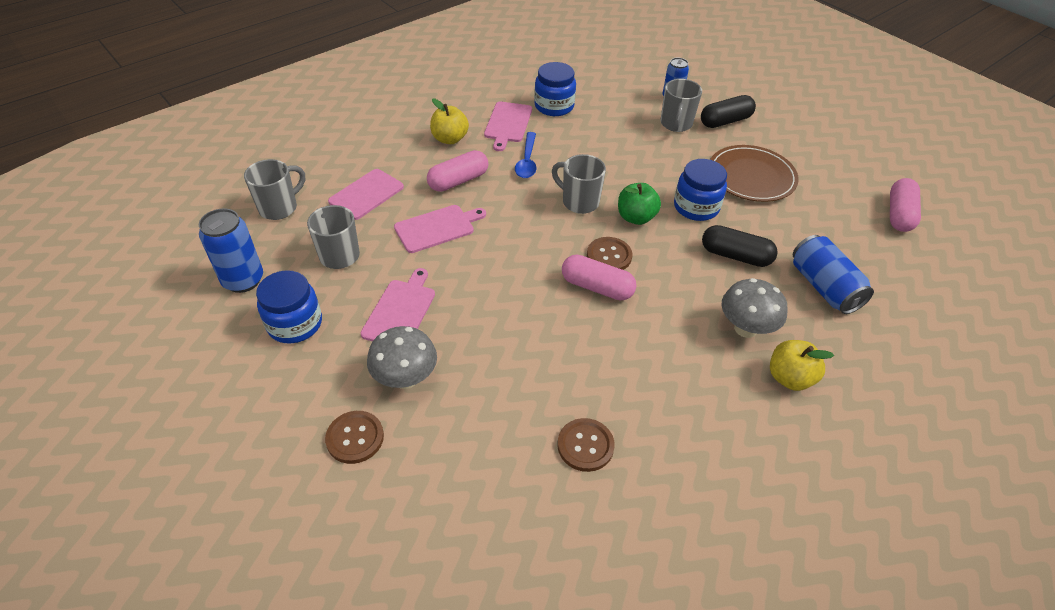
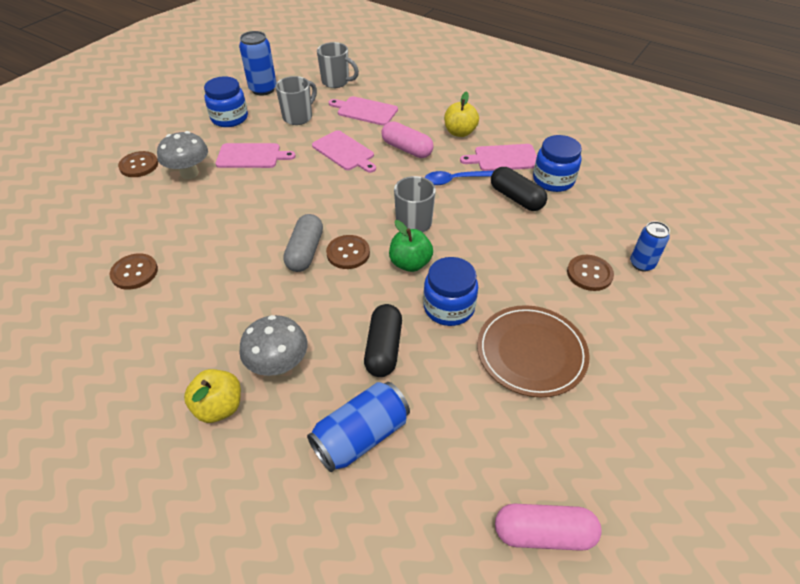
camera: 75 degrees right, 0 degrees up
(597, 287) = (305, 252): pink capsule -> grey capsule
(676, 124) = (589, 274): grey mug -> brown button
(725, 121) = (629, 318): black capsule -> black capsule (516, 198)

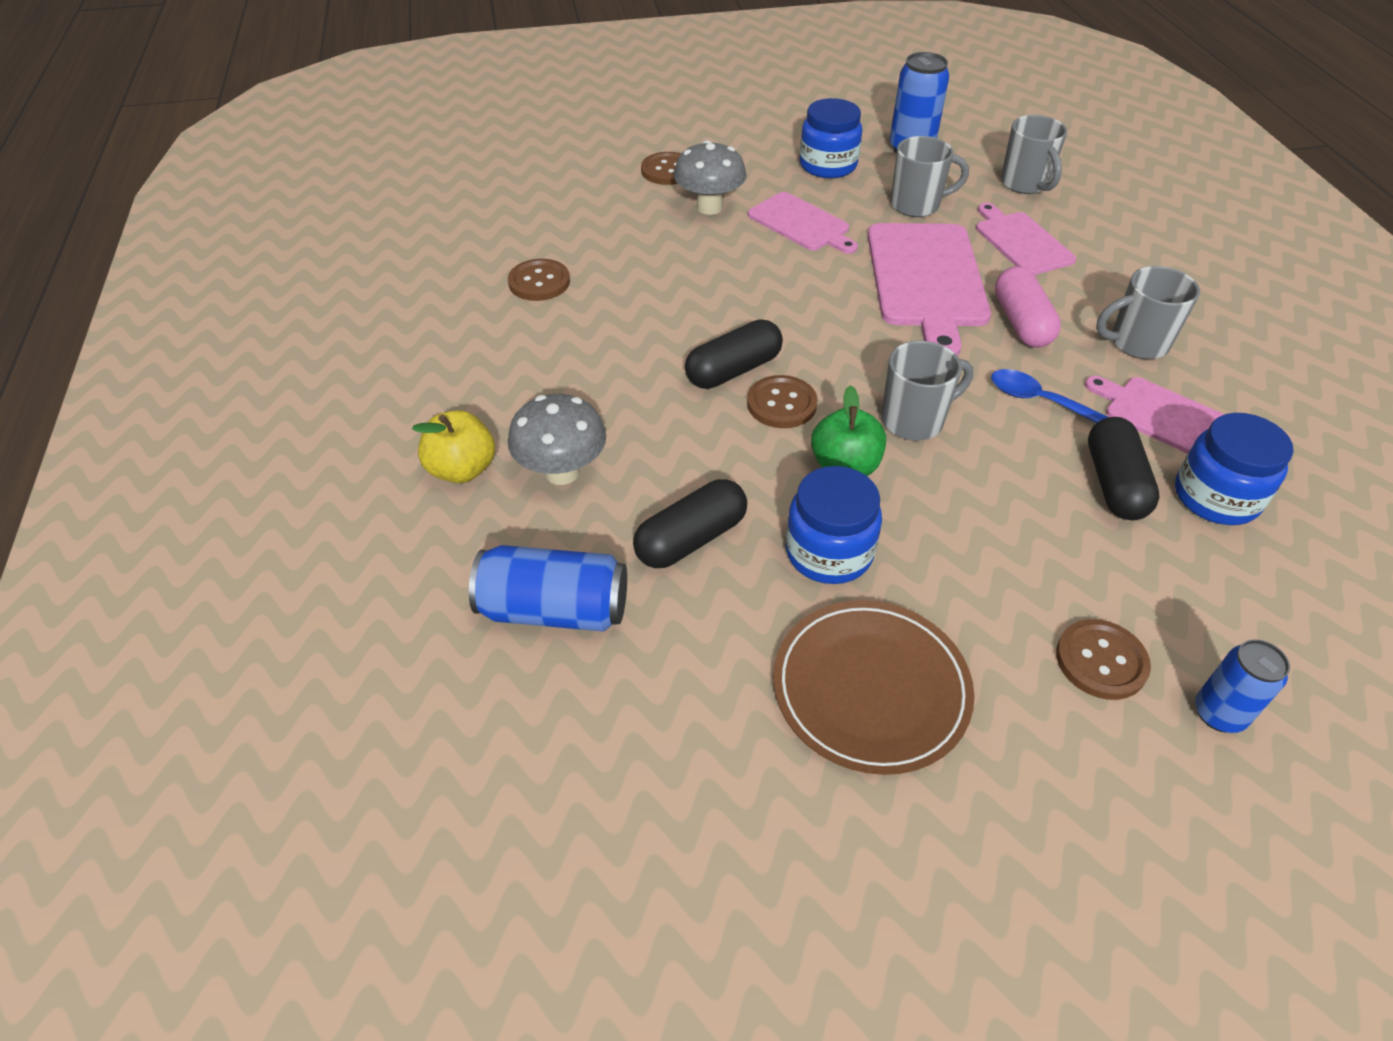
camera: 45 degrees right, 0 degrees up
(305, 252) = (733, 370): grey capsule -> black capsule
(344, 152) = (926, 280): pink cutting board -> pink cutting board, size x1.67
(460, 132) = (1136, 343): yellow apple -> grey mug
(543, 533) = (616, 892): pink capsule -> none

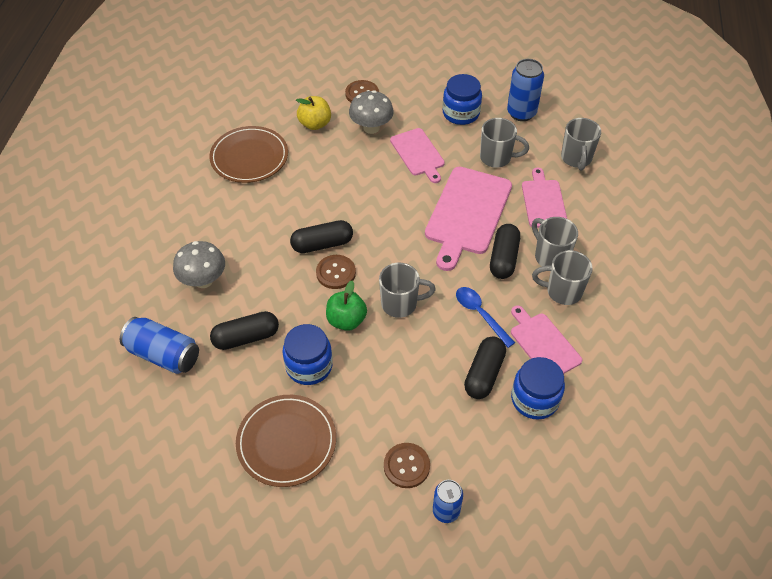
camera: 20 degrees right, 5 degrees up
(462, 469) = (157, 265): yellow apple -> yellow apple (315, 124)
(539, 282) = (249, 157): brown button -> brown plate
(1021, 322) = (503, 258): pink capsule -> black capsule
(1084, 304) = (550, 256): none -> grey mug

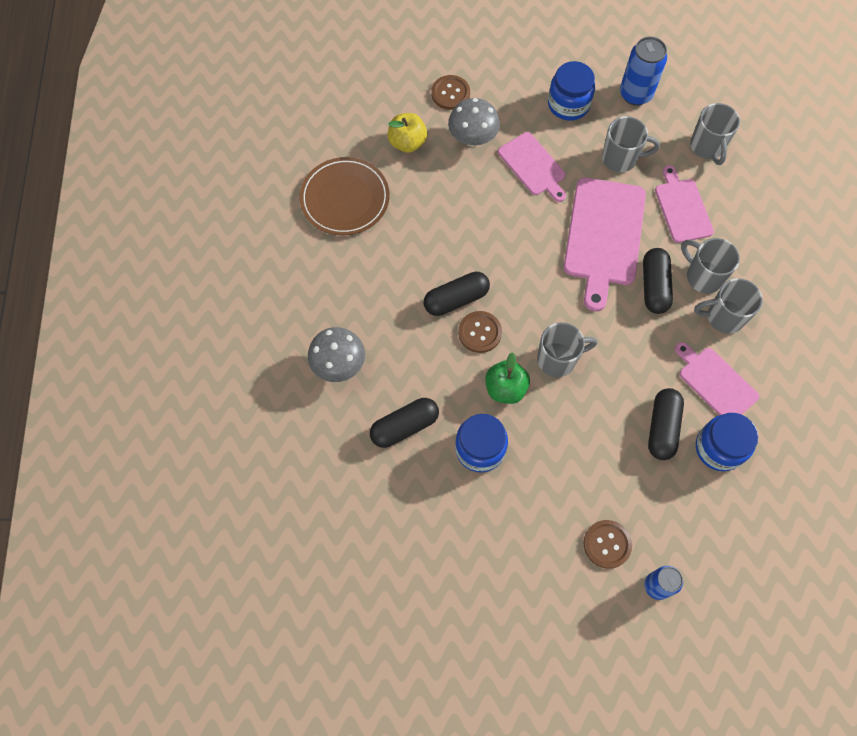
camera: 10 degrees left, 15 degrees up
(164, 354) = (322, 461): blue can -> none
(286, 442) = (479, 539): brown plate -> none
(480, 314) = (643, 358): blue spoon -> none

